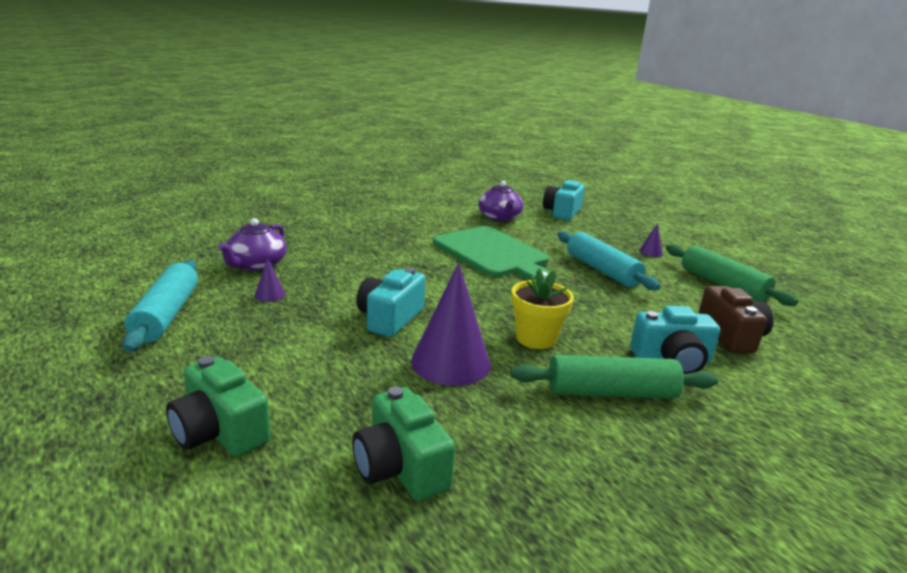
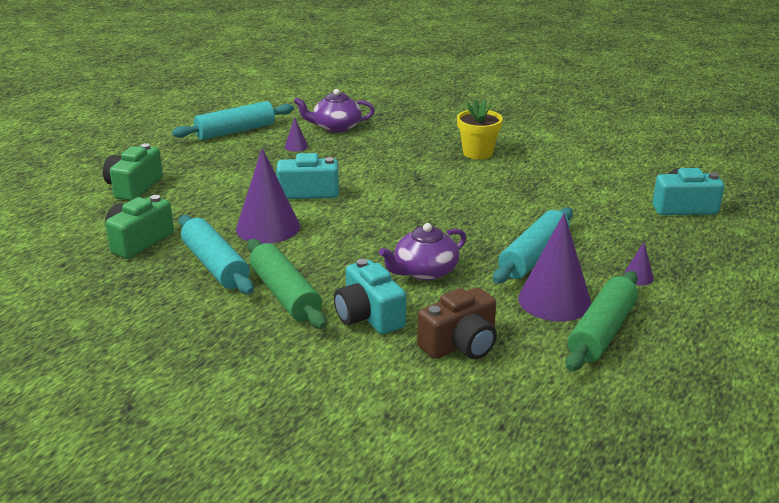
camera: 65 degrees right, 5 degrees up
(493, 254) = (491, 199): green cutting board -> none
(499, 217) = (598, 180): purple teapot -> purple teapot (424, 271)
(517, 420) = (215, 265): none -> turquoise rolling pin
(536, 338) = (340, 250): yellow flower pot -> yellow flower pot (477, 153)
(673, 284) = (554, 300): none -> purple cone

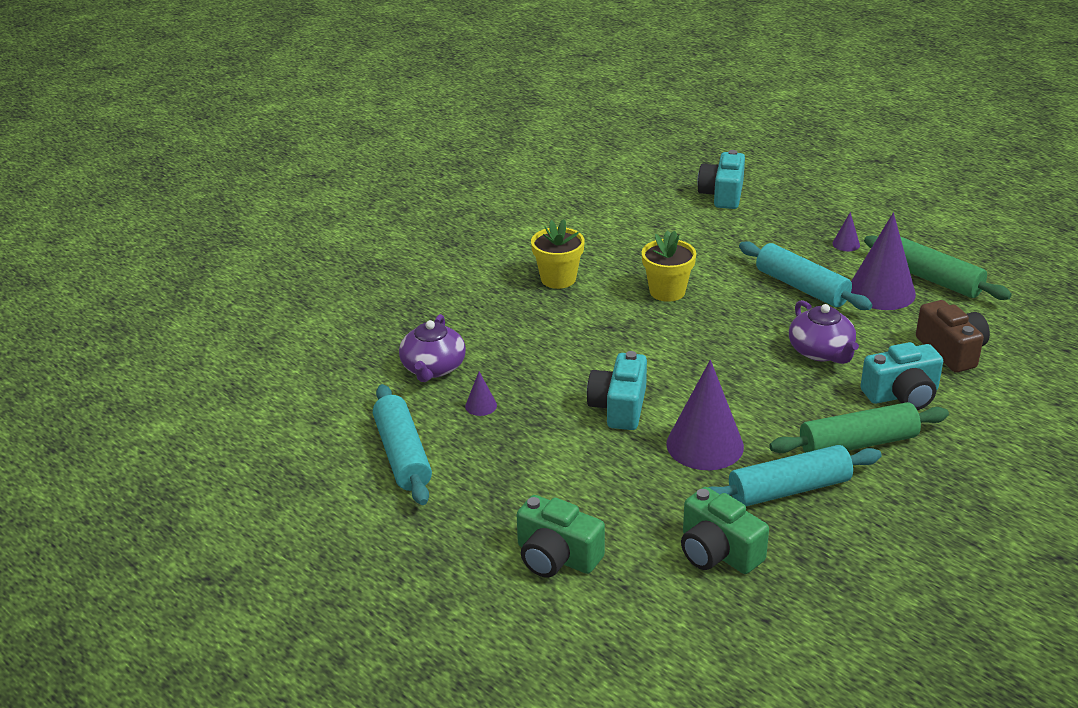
camera: 75 degrees left, 5 degrees up
(485, 195) = (667, 291): none -> yellow flower pot

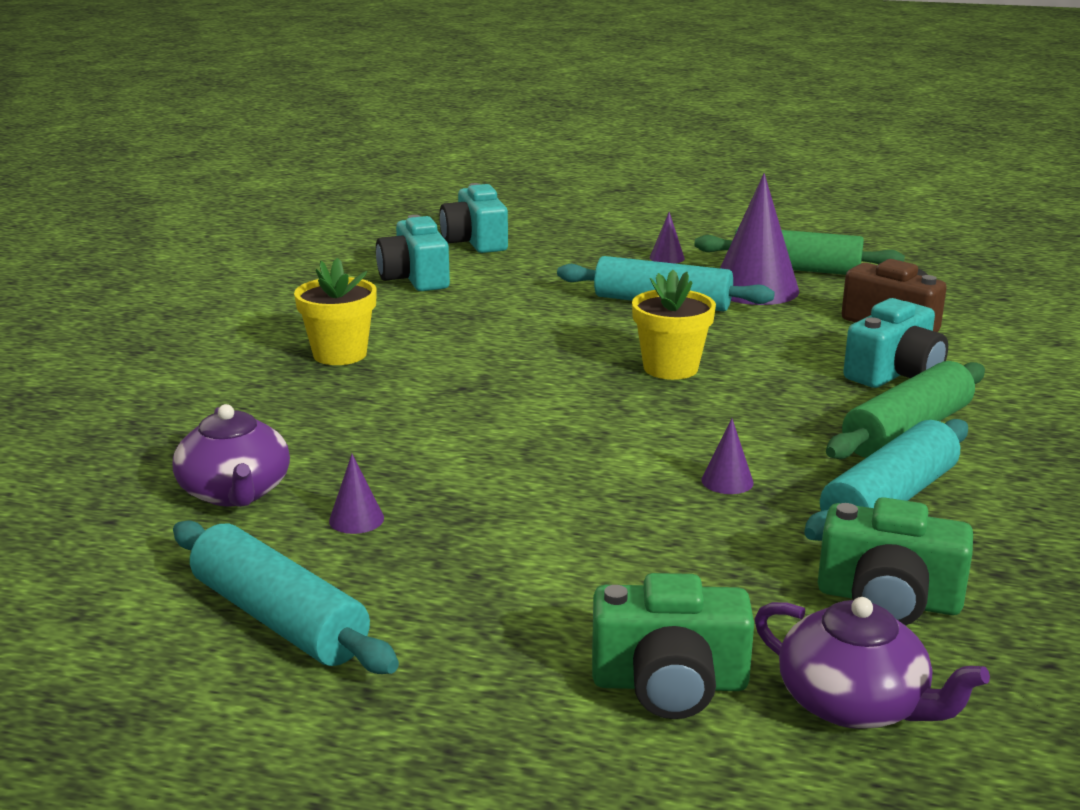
camera: 30 degrees left, 10 degrees down
(619, 407) = (566, 469): turquoise camera -> turquoise camera (415, 278)
(667, 291) = (502, 338): yellow flower pot -> yellow flower pot (670, 368)
(705, 445) = (727, 481): purple cone -> purple cone, size x0.43
(821, 352) = (755, 354): purple teapot -> purple teapot (854, 704)

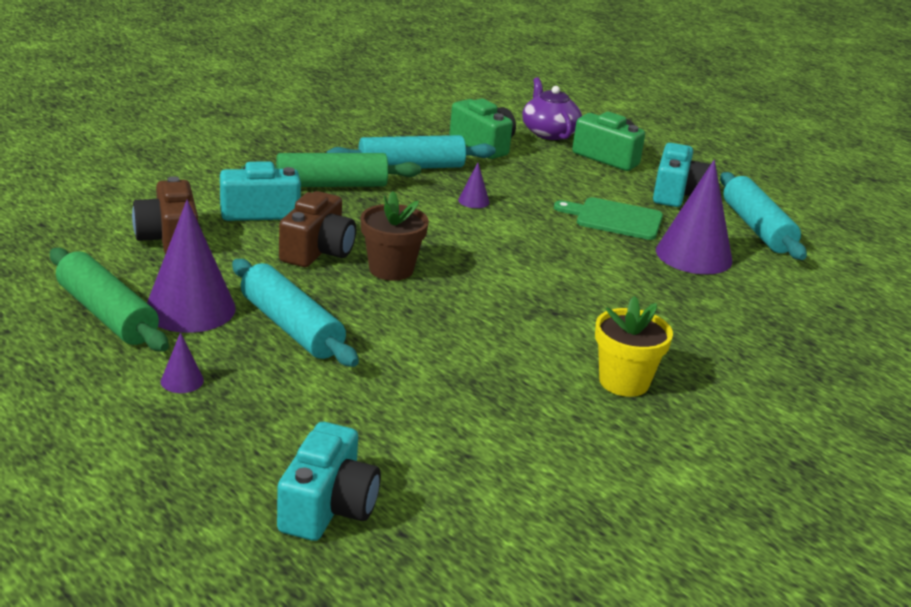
camera: 150 degrees left, 5 degrees up
(235, 492) = (758, 295): purple teapot -> none
(356, 519) = (693, 255): purple cone -> purple cone, size x2.31
(415, 278) = (468, 463): turquoise camera -> turquoise camera (676, 194)
(517, 535) = (615, 219): none -> green cutting board
(670, 368) = (391, 269): yellow flower pot -> brown flower pot
(763, 359) = (317, 251): none -> brown camera

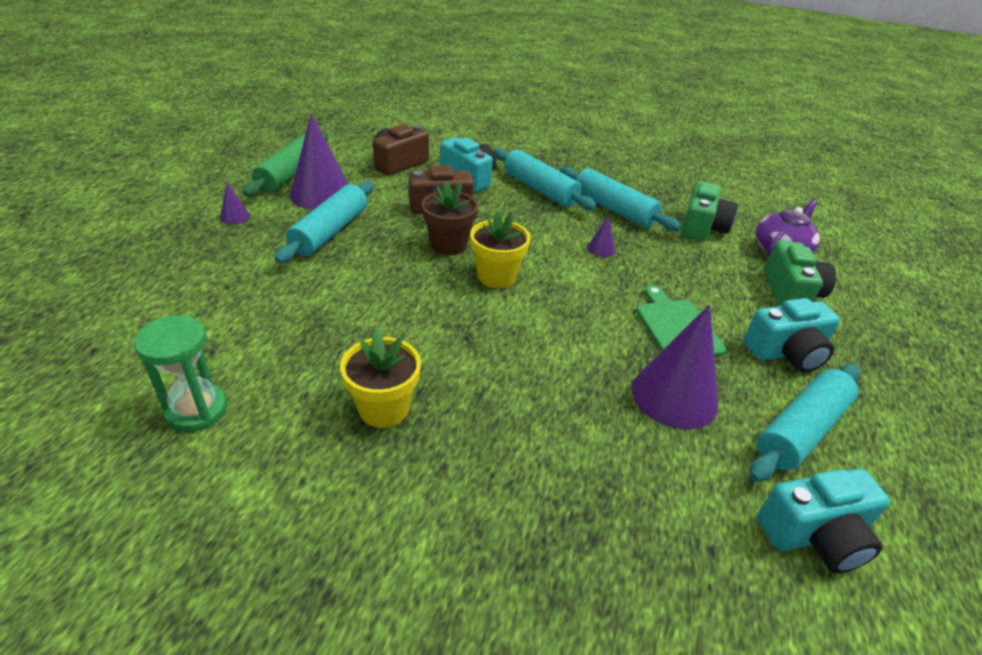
camera: 60 degrees right, 10 degrees up
(328, 507) = (114, 310): turquoise camera -> turquoise camera (815, 535)
(331, 185) = (540, 189): green rolling pin -> turquoise rolling pin
(472, 265) = (496, 276): none -> yellow flower pot
(557, 481) = (196, 410): none -> green hourglass

